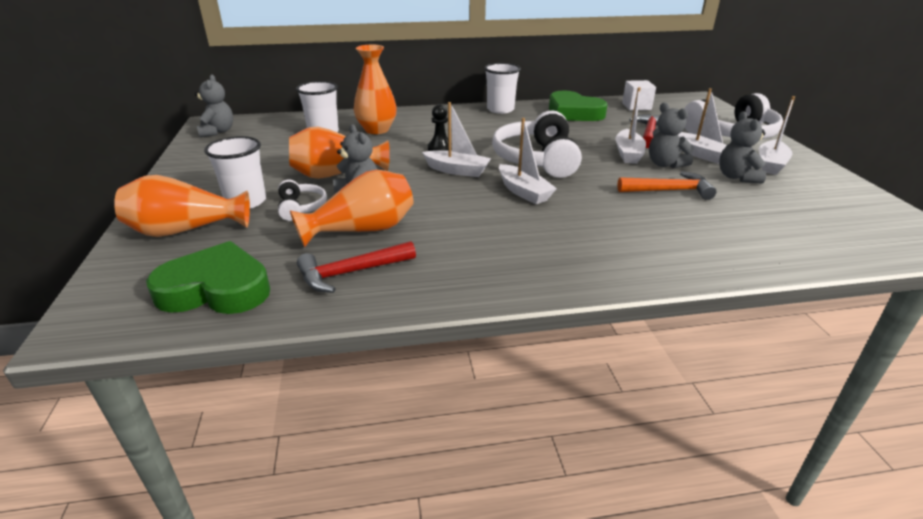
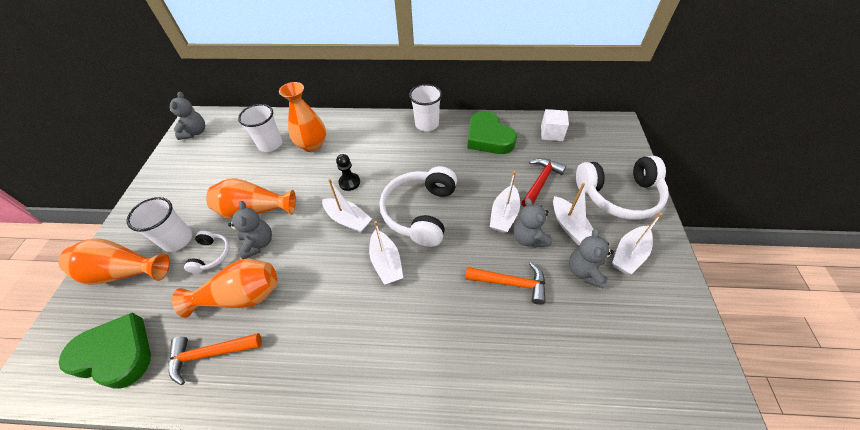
camera: 15 degrees right, 20 degrees up
(351, 273) = (210, 354): red hammer -> orange hammer

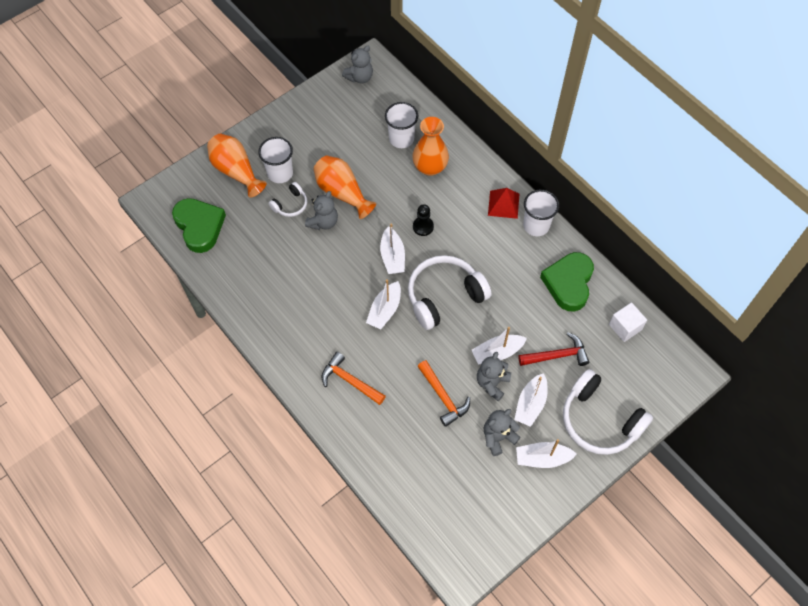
camera: 45 degrees right, 10 degrees up
(210, 354) = (243, 272): orange hammer -> orange hammer (349, 381)
(241, 296) = (285, 251): orange vase -> none
(391, 128) = (503, 204): none -> red pyramid

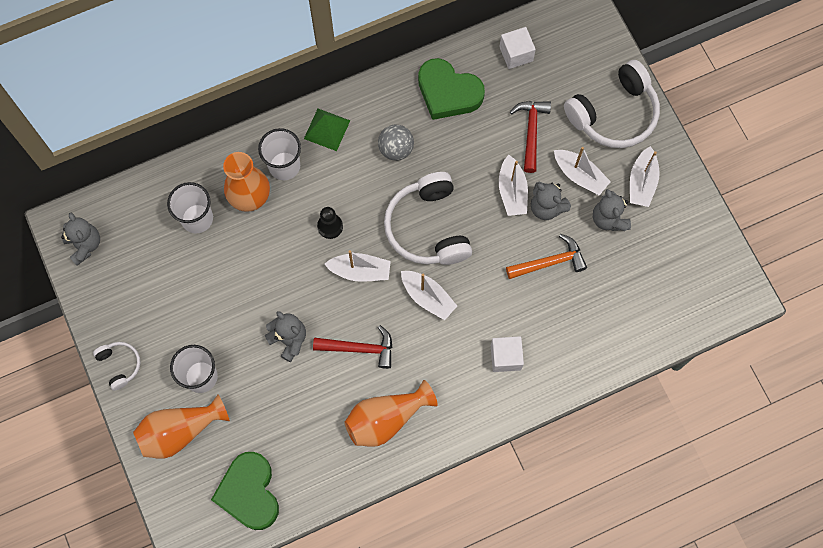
camera: 75 degrees left, 10 degrees up
(199, 226) = (249, 492): green heart -> green heart turned 90 degrees counterclockwise
(290, 204) = (251, 373): white headphones -> white headphones (119, 365)
(329, 272) = (360, 348): none -> red hammer
(342, 193) = (254, 307): orange vase -> orange vase (386, 419)
(349, 381) = (505, 357): orange hammer -> white cube
(503, 204) = (327, 129): red pyramid -> green pyramid
(504, 257) = (396, 149): none -> grey ball
(536, 225) = (365, 103): white cup -> white cup (284, 166)

